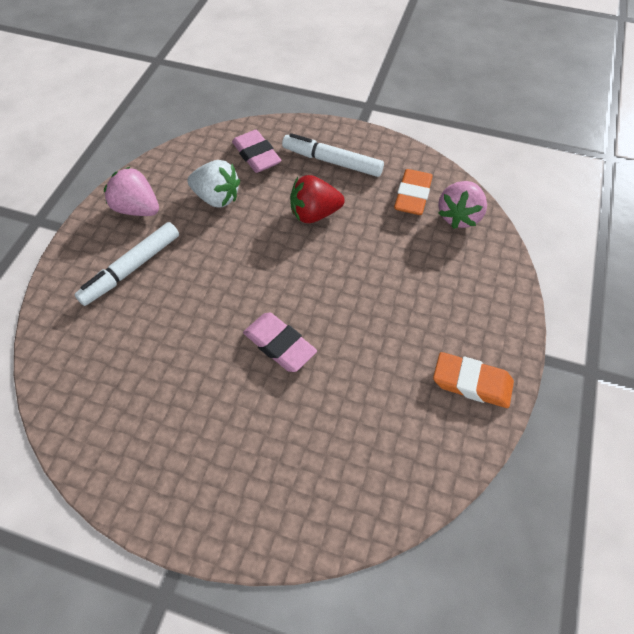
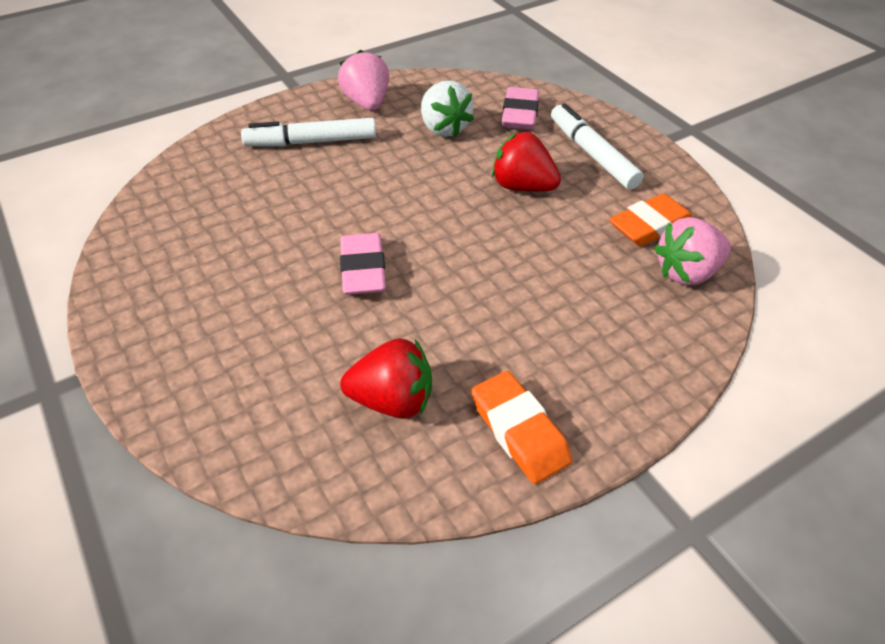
camera: 40 degrees right, 10 degrees down
(390, 419) = (392, 400): none -> red strawberry

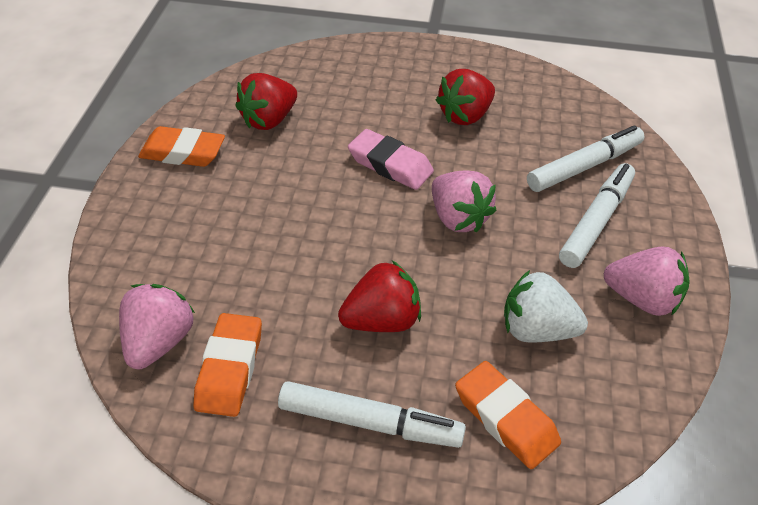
camera: 130 degrees right, 0 degrees up
(238, 262) = (465, 115): none -> red strawberry
(248, 169) = (584, 167): none -> white marker
(384, 201) = (458, 218): none -> pink strawberry
(520, 114) = (505, 418): pink eraser -> orange eraser

